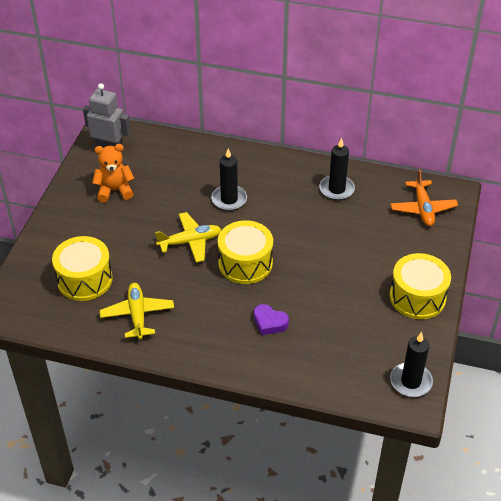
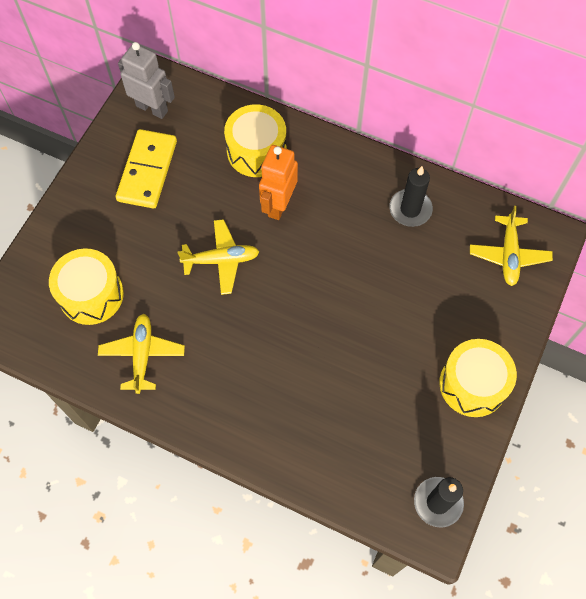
camera: 10 degrees right, 20 degrees up
(114, 190) = (147, 171): orange teddy bear -> yellow domino
(229, 199) = (278, 205): black candle -> orange robot
(245, 263) = (279, 301): yellow drum -> yellow drum (256, 151)
(269, 323) = (291, 391): purple heart -> none
(423, 208) = (508, 254): orange plane -> yellow plane

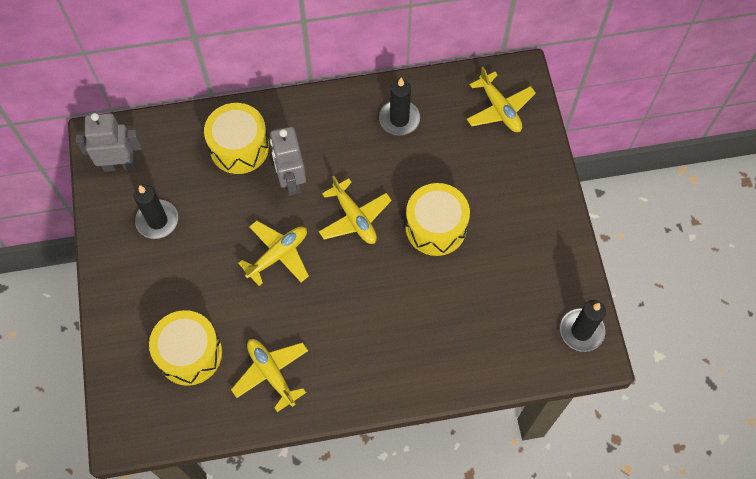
camera: 35 degrees left, 0 degrees up
(147, 171) = (157, 220): yellow domino -> black candle
(278, 205) = (291, 180): orange robot -> grey robot
(308, 269) = (354, 218): none -> yellow plane
(472, 384) = (543, 226): yellow drum -> yellow drum (436, 227)

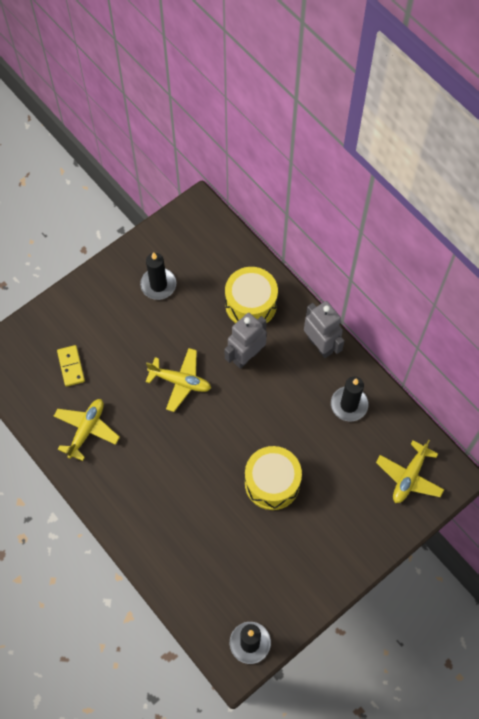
camera: 60 degrees right, 0 degrees up
(120, 165) = (186, 234): grey robot -> grey robot (320, 345)
(189, 353) = (71, 366): yellow drum -> yellow domino
(354, 218) = (243, 418): yellow plane -> none

